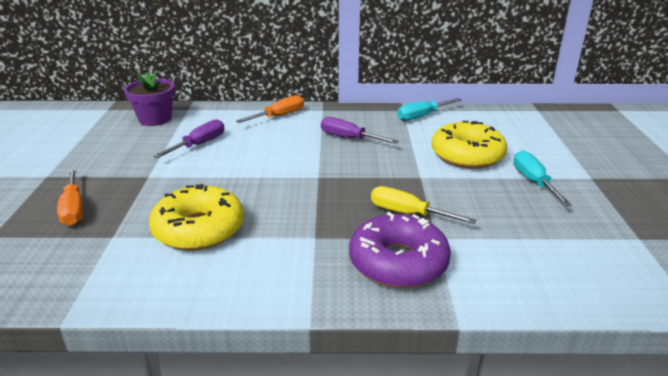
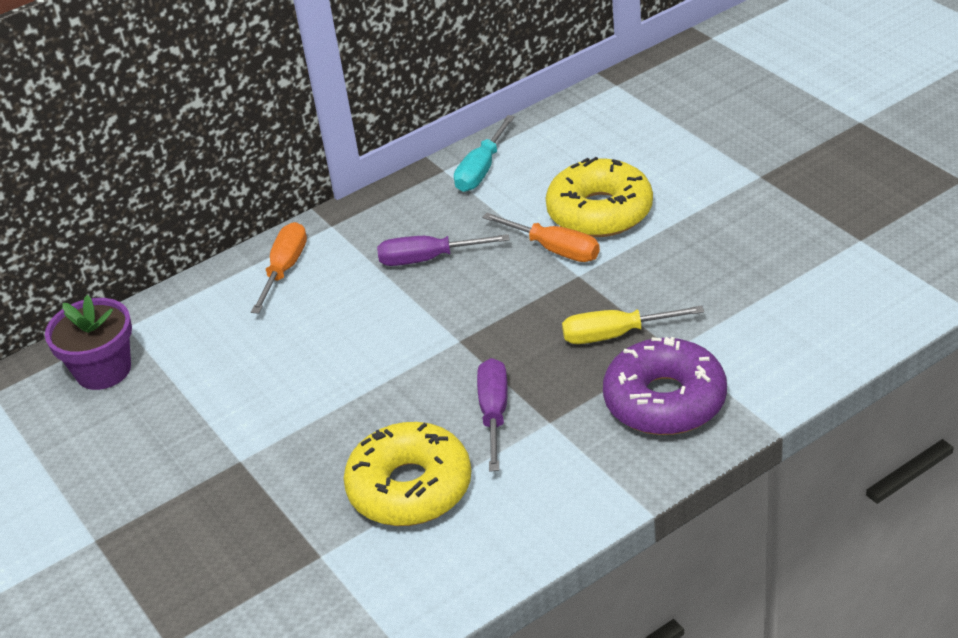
camera: 30 degrees left, 10 degrees up
(73, 208) = (214, 555): orange screwdriver -> orange screwdriver (554, 249)
(199, 145) = (237, 377): purple screwdriver -> purple screwdriver (494, 414)
(534, 182) = (707, 215): turquoise screwdriver -> none

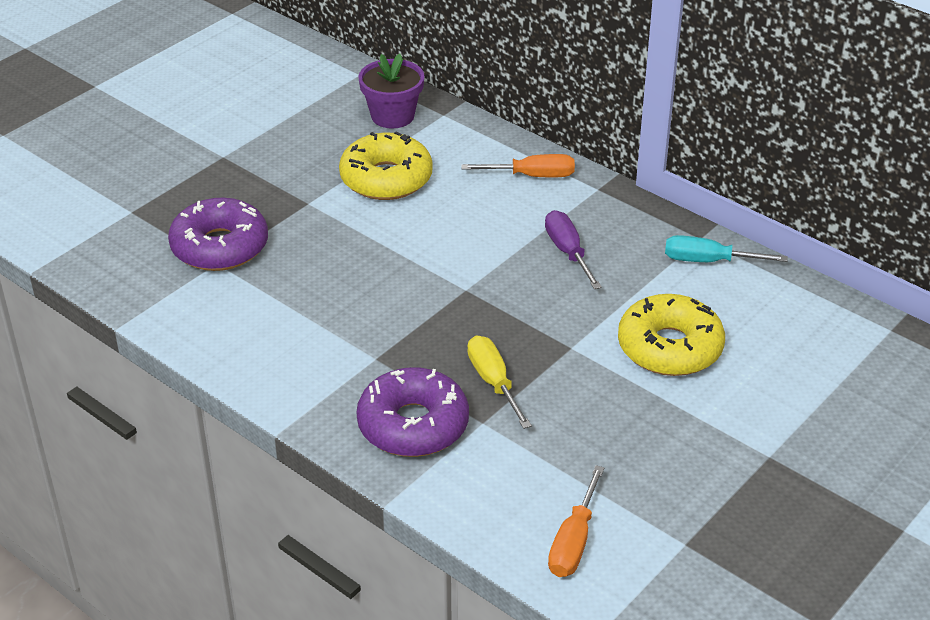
camera: 70 degrees right, 0 degrees up
(290, 551) = (220, 247): none -> purple donut
(410, 488) = (289, 294): yellow donut -> yellow donut (386, 179)
(494, 414) = (379, 324): purple screwdriver -> none
(554, 249) = (604, 326): orange screwdriver -> orange screwdriver (574, 541)

